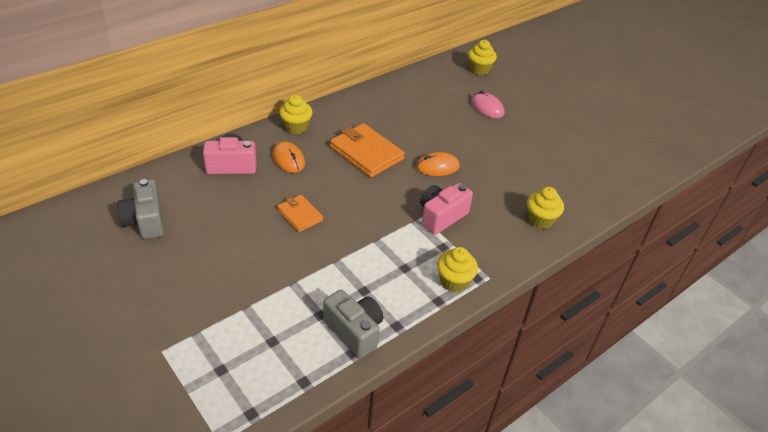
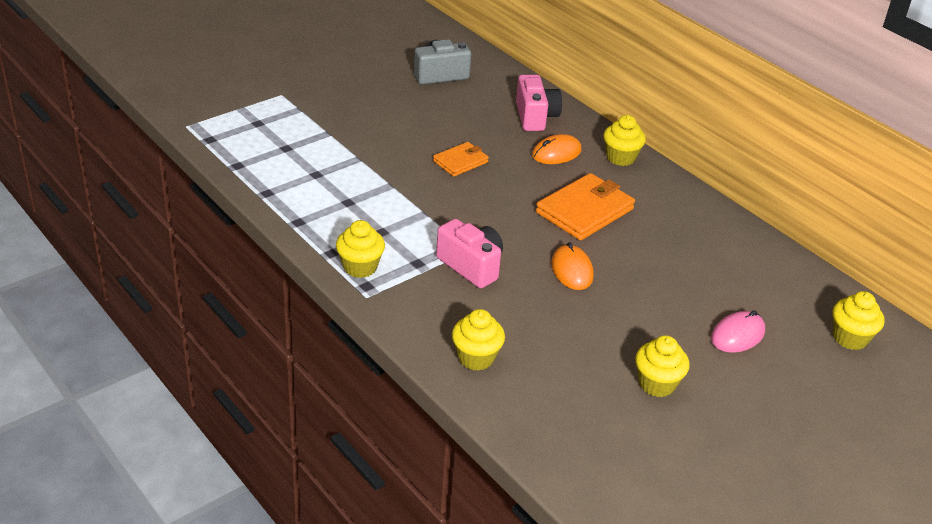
camera: 90 degrees right, 5 degrees down
(354, 331) = (293, 195): grey camera -> none
(539, 144) = (657, 384): none -> yellow cupcake

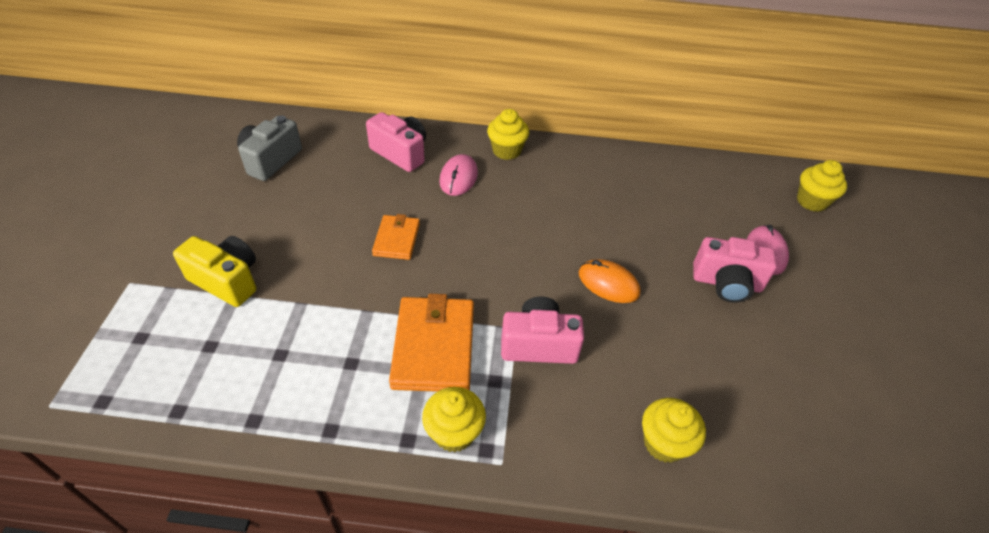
camera: 45 degrees left, 10 degrees up
(332, 123) = (227, 280): none -> yellow camera
(556, 153) = (458, 177): orange mouse -> pink mouse
(585, 211) = (545, 218): orange wallet -> orange wallet (434, 346)
(657, 384) = (788, 343): yellow cupcake -> none
(667, 327) = (726, 283): none -> pink camera

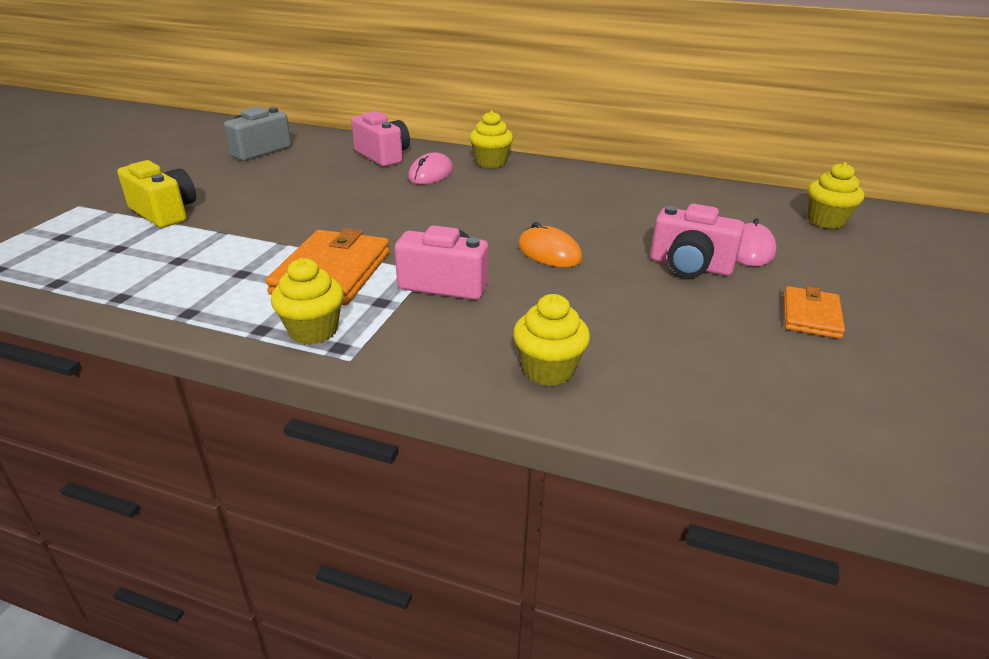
camera: 15 degrees right, 15 degrees down
(396, 239) = (343, 204): orange wallet -> orange wallet (811, 316)

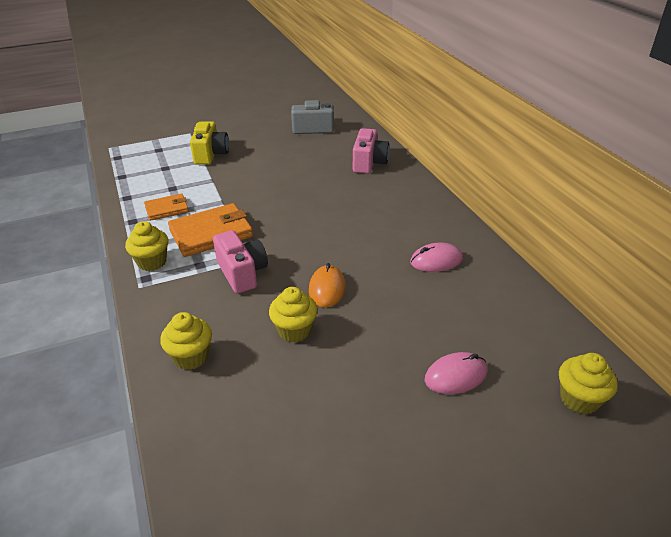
camera: 50 degrees right, 5 degrees up
(430, 174) = (370, 191): pink mouse -> pink mouse (436, 260)
(491, 162) = (423, 200): yellow cupcake -> yellow cupcake (294, 331)
(690, 266) = (387, 356): pink camera -> none
(811, 316) = (385, 448): orange wallet -> orange wallet (167, 209)

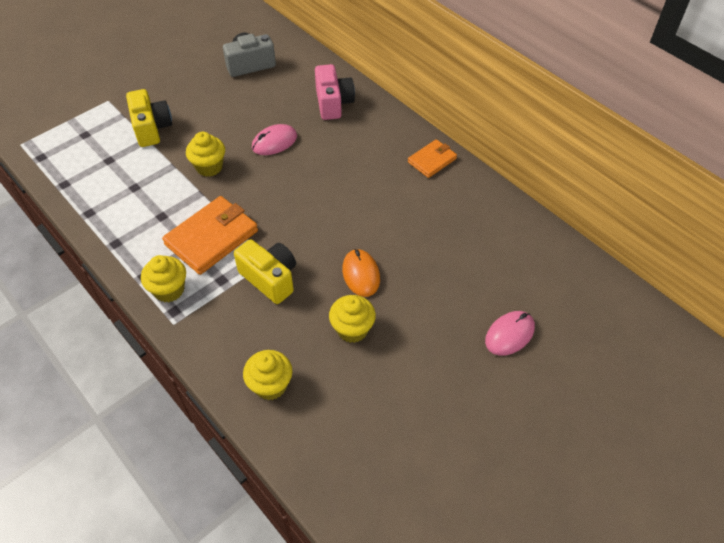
camera: 20 degrees left, 15 degrees up
(167, 209) = (145, 217): orange wallet -> orange wallet (432, 160)
(242, 273) = (270, 278): pink camera -> yellow camera
(436, 260) = (448, 215): pink mouse -> pink mouse (274, 142)
(579, 399) = (611, 328): yellow cupcake -> yellow cupcake (209, 167)

